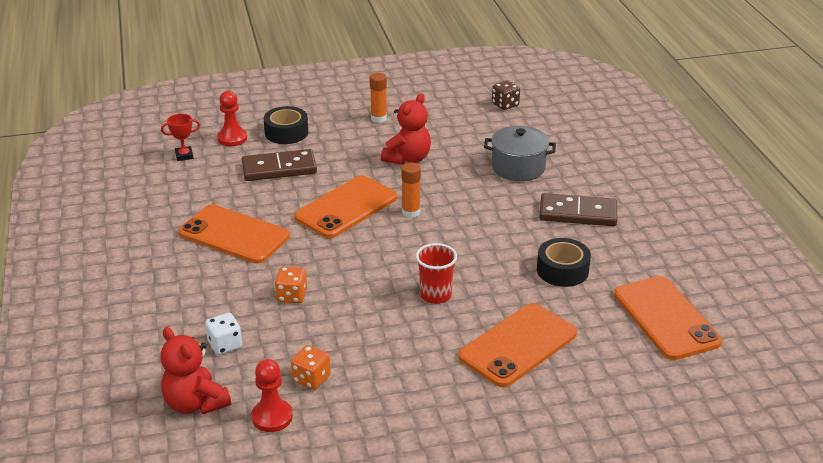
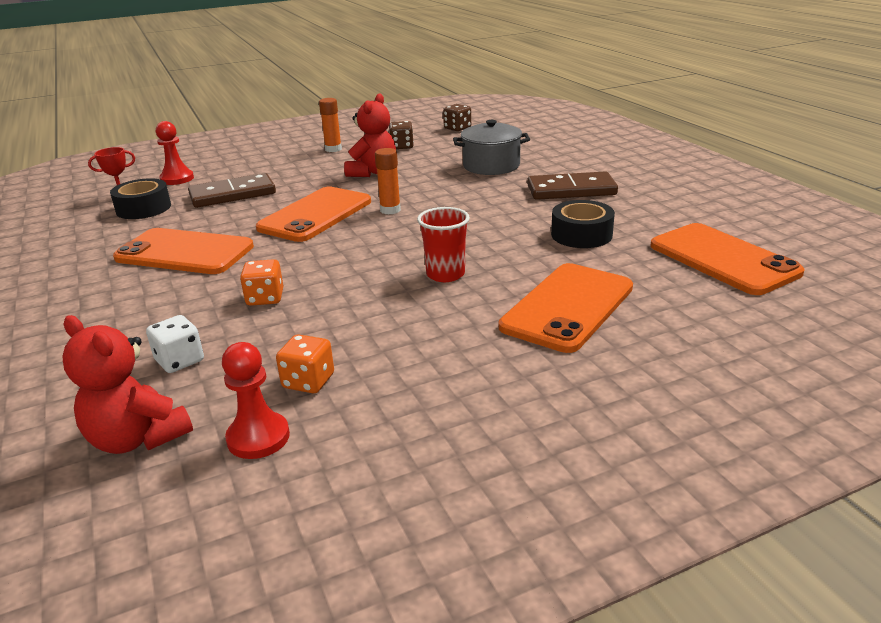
camera: 10 degrees left, 5 degrees down
(286, 132) = (237, 168): black tape -> black tape (143, 208)
(443, 124) = (402, 146): none -> brown dice

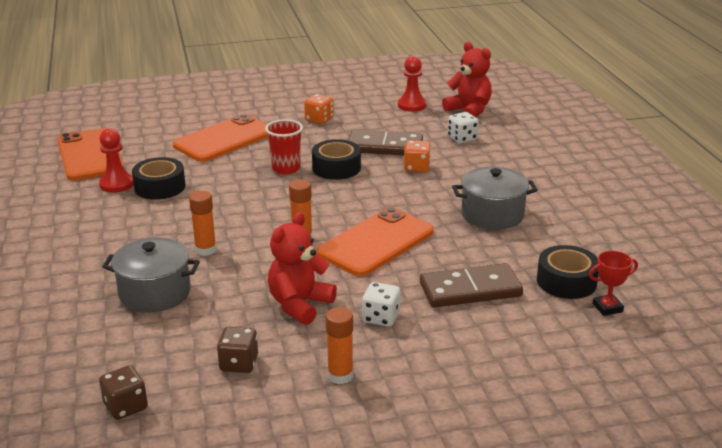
camera: 170 degrees left, 0 degrees up
(177, 179) = (555, 336): red pawn -> red pawn (116, 184)
(185, 252) = (492, 215): orange phone -> grey pot
(308, 173) = (381, 317): none -> white dice
(308, 381) = (388, 122): orange dice -> orange dice (319, 119)
(377, 284) = (336, 168): none -> black tape
(475, 192) = (205, 250): none -> orange glue stick
(571, 190) = (112, 237): brown domino -> brown domino (384, 146)

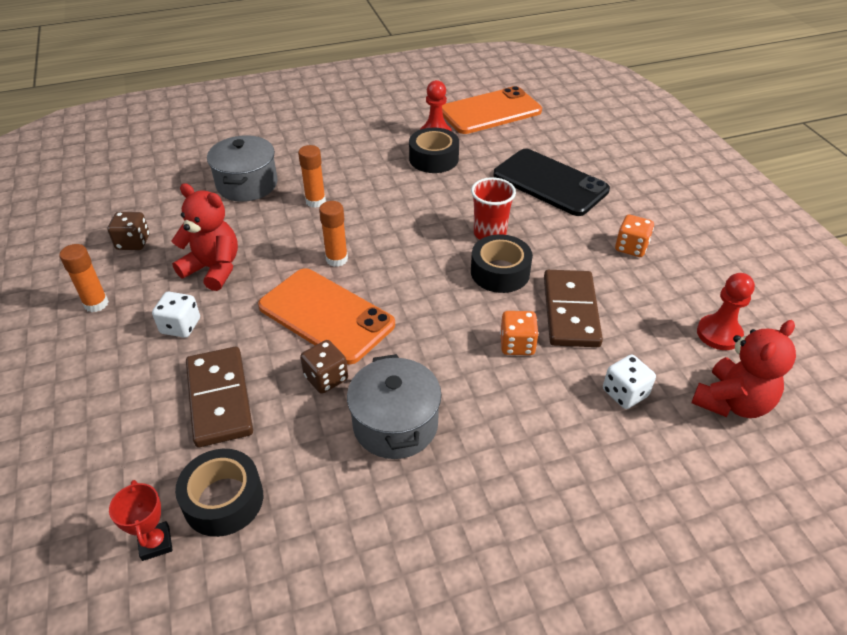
camera: 85 degrees right, 15 degrees up
(126, 406) = (98, 195): brown dice -> brown dice (326, 378)
(224, 139) = (550, 183): orange phone -> black phone

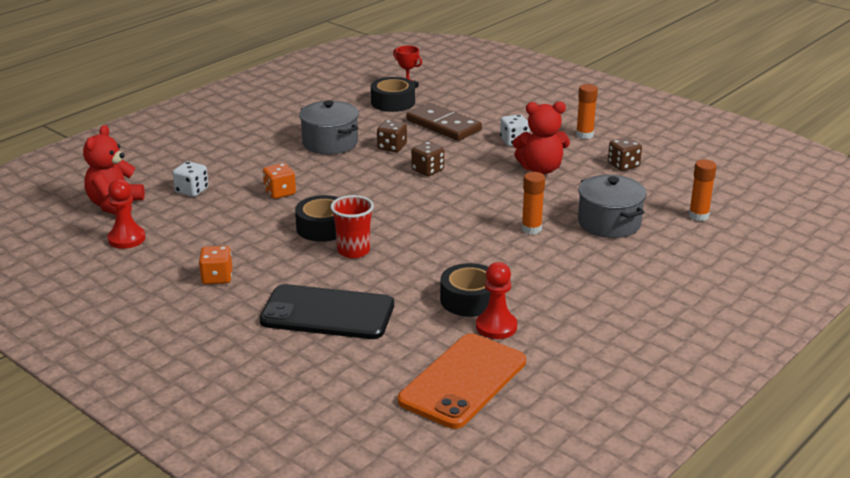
camera: 150 degrees right, 15 degrees down
(326, 315) = (427, 170): orange phone -> brown dice
(337, 259) = (460, 199): orange glue stick -> orange glue stick (698, 216)
(571, 311) = (250, 220): brown domino -> none

